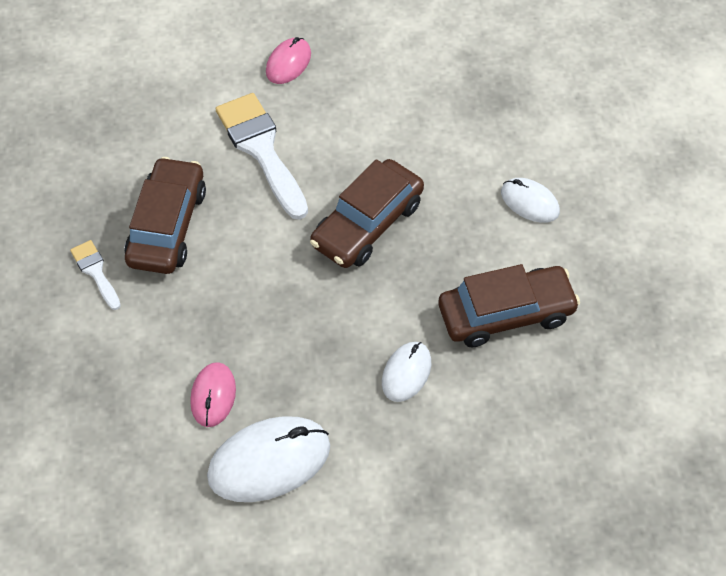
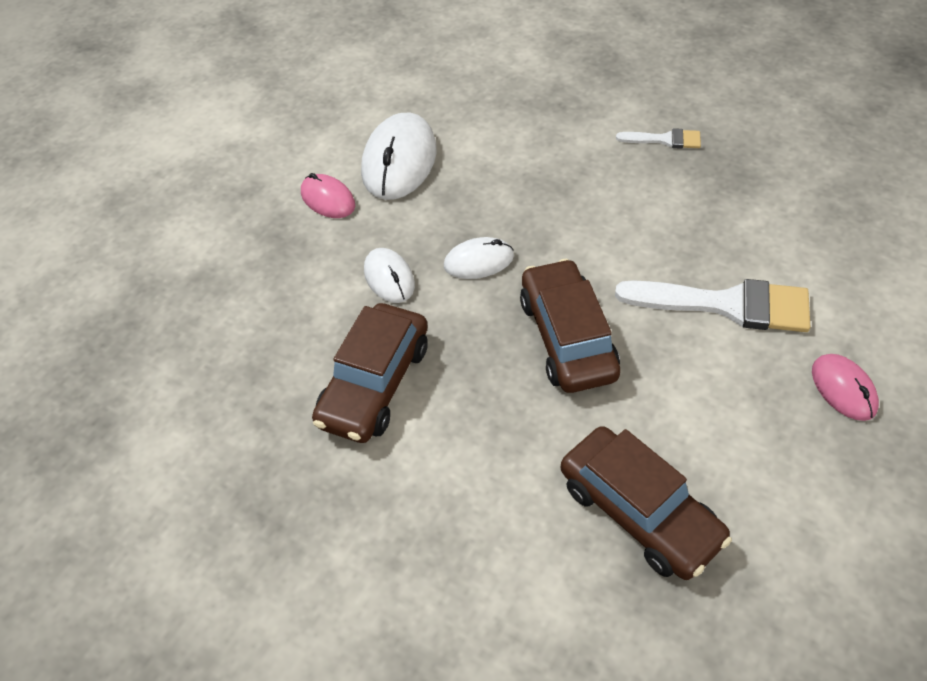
camera: 130 degrees right, 5 degrees down
(167, 226) = (680, 200): brown car -> brown car (639, 512)
(213, 396) = (484, 156): pink mouse -> pink mouse (328, 199)
(529, 202) = (479, 494): white mouse -> white mouse (478, 261)

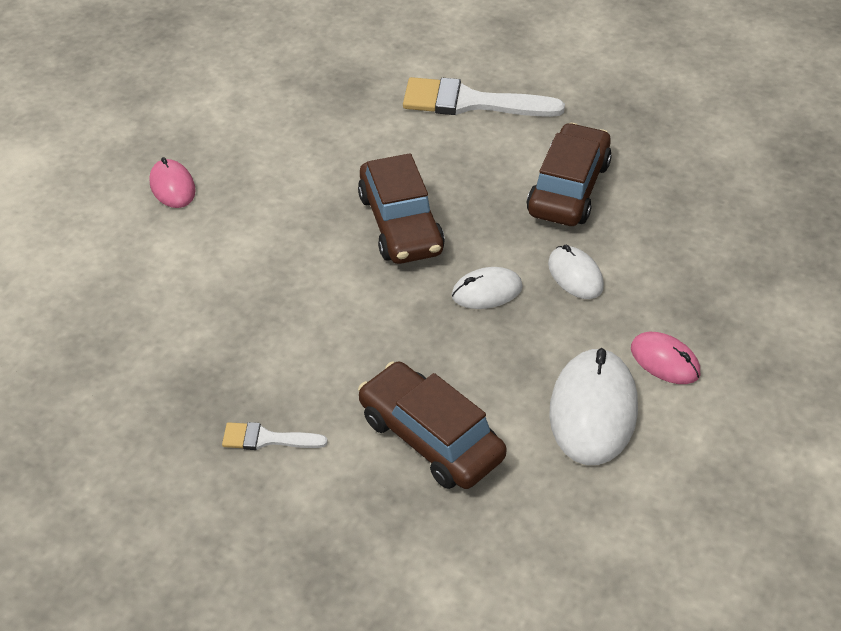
camera: 175 degrees right, 5 degrees down
(639, 512) = (355, 112): brown car -> brown car (431, 437)
(726, 305) = (249, 251): white brush -> white brush (470, 102)

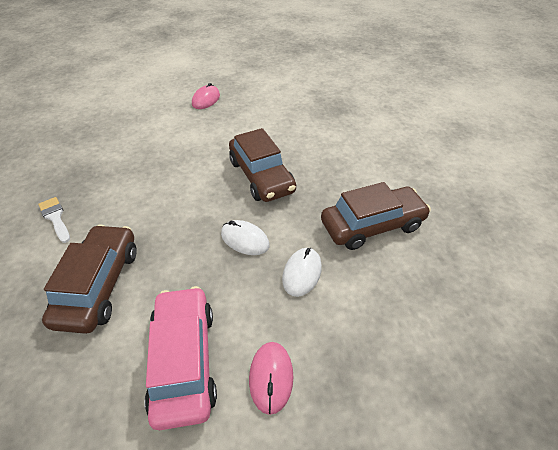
camera: 50 degrees right, 0 degrees up
(400, 224) = (261, 176): brown car -> brown car turned 60 degrees counterclockwise
(470, 102) = (383, 149): white brush -> none
(593, 410) = (184, 360): white mouse -> pink car

